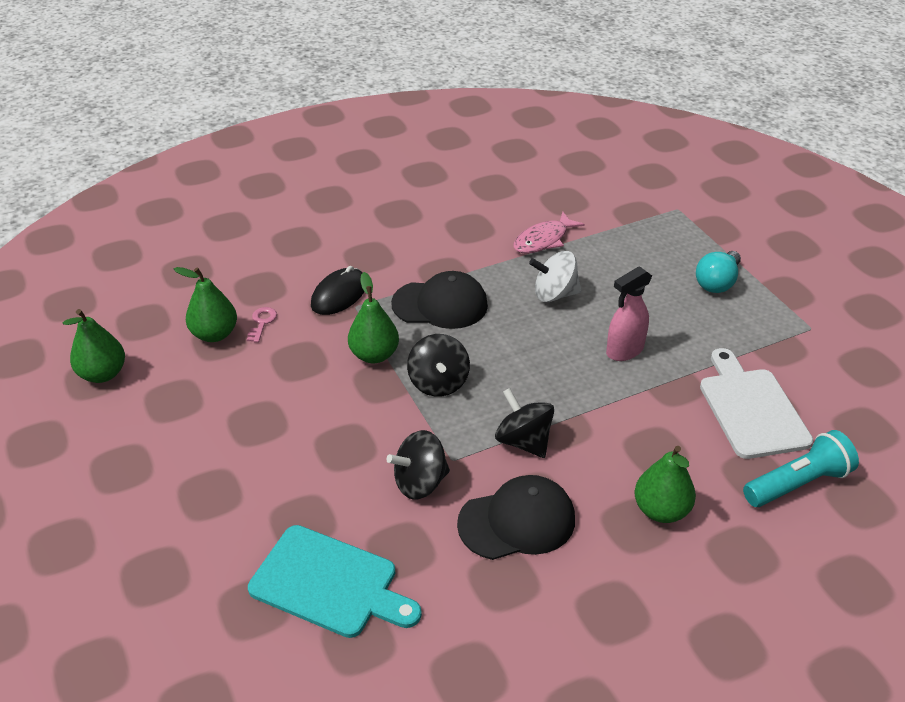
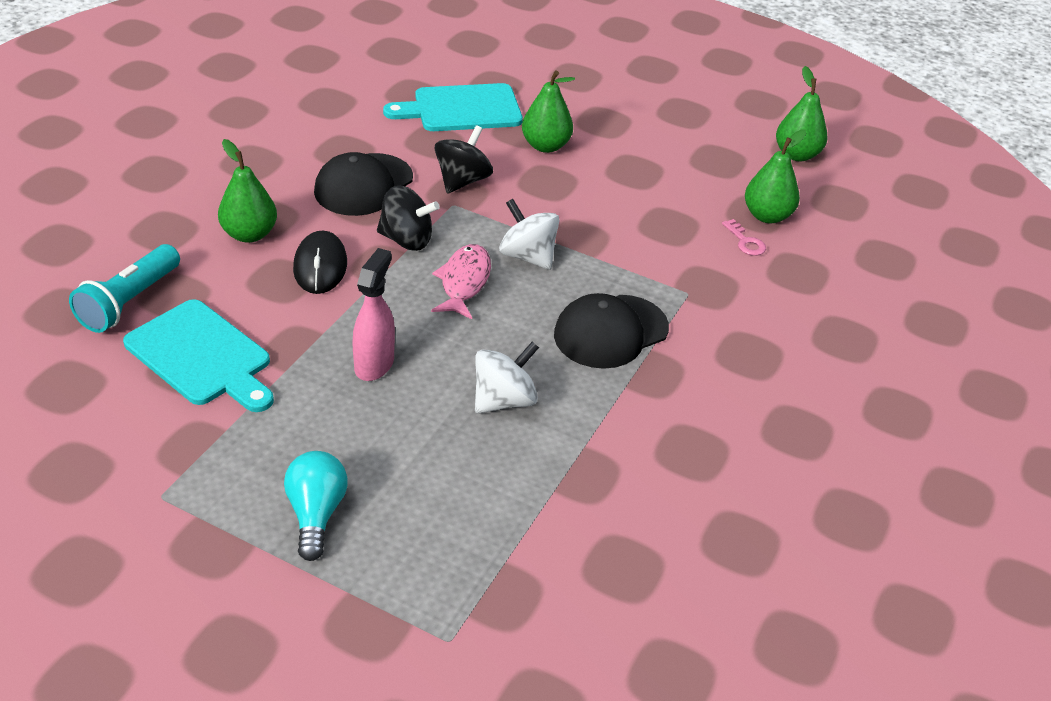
camera: 140 degrees right, 0 degrees up
(339, 295) = (718, 298): black mouse -> black mouse (320, 266)
(374, 355) = (611, 256): green pear -> green pear (545, 146)
(438, 383) = (527, 256): black spinning top -> white spinning top
(543, 240) = (586, 476): pink fish -> pink fish (464, 282)
(751, 409) = (202, 356): white cutting board -> turquoise cutting board

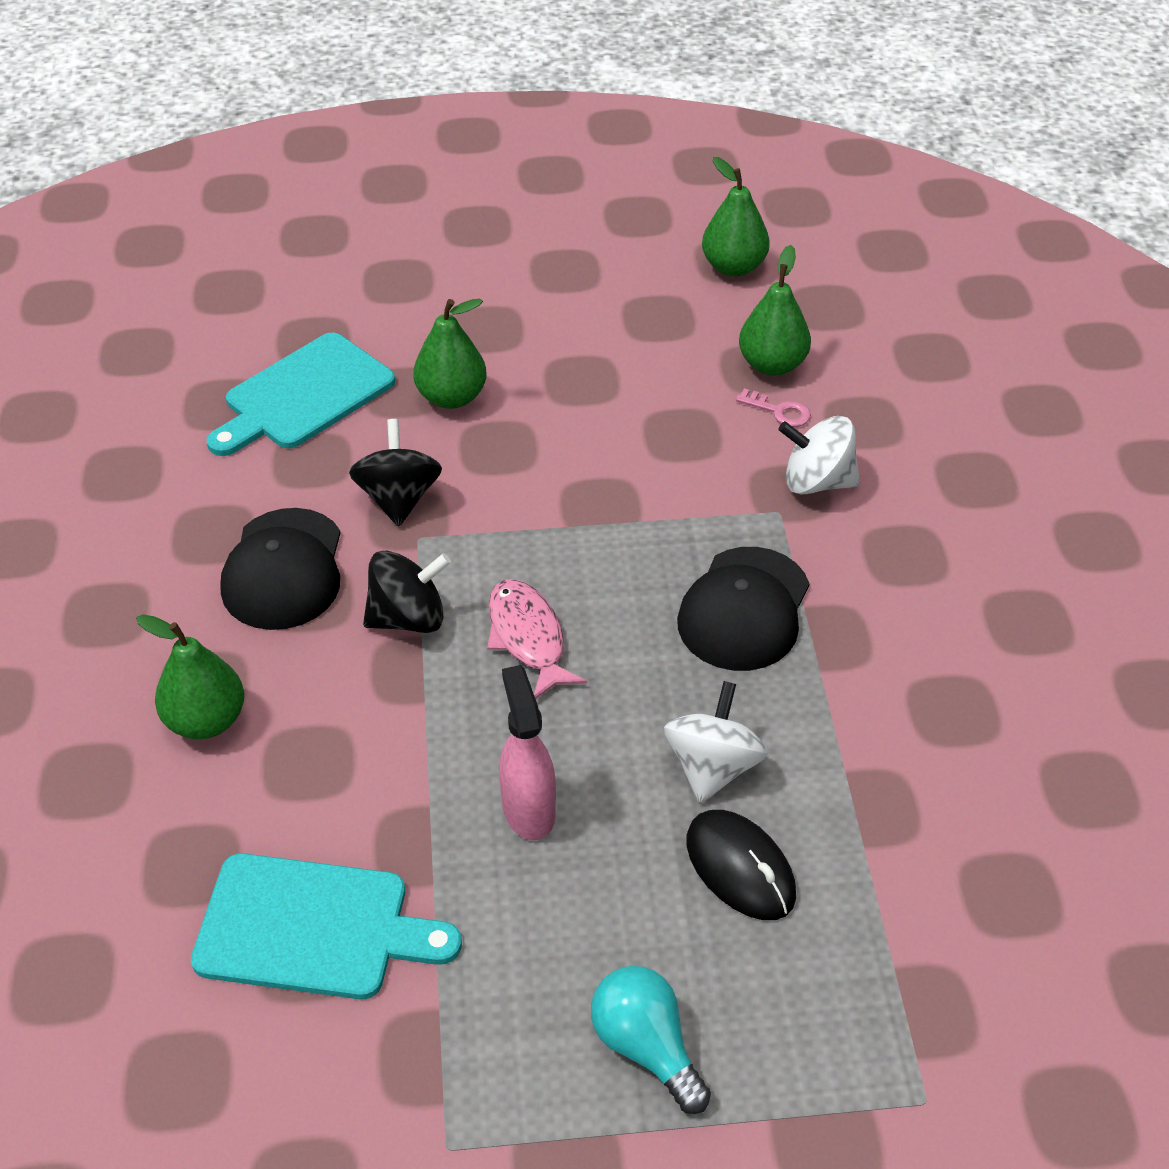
camera: 30 degrees left, 5 degrees up
(129, 302) = (143, 910): turquoise flashlight -> none
(320, 266) = (338, 715): black mouse -> black mouse (740, 868)
(527, 256) = (567, 561): white spinning top -> white spinning top (817, 482)

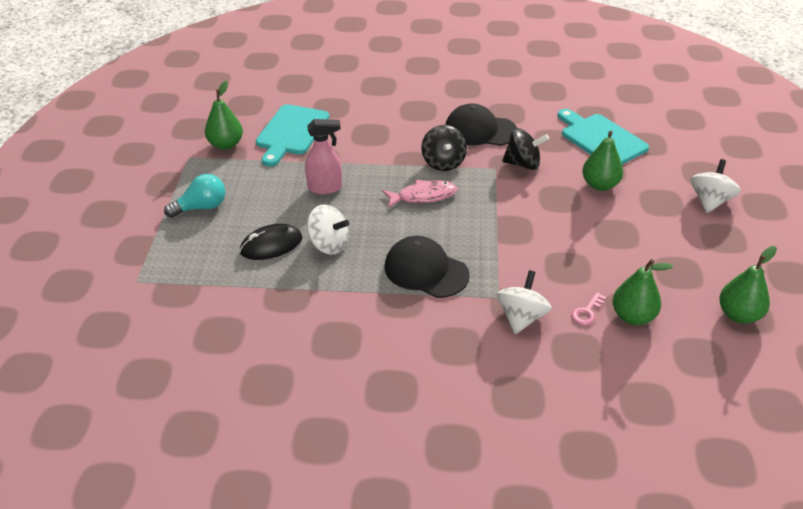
camera: 100 degrees right, 5 degrees down
(206, 721) = (398, 110): green pear -> green pear (226, 145)
(476, 277) = (710, 201): none -> white spinning top

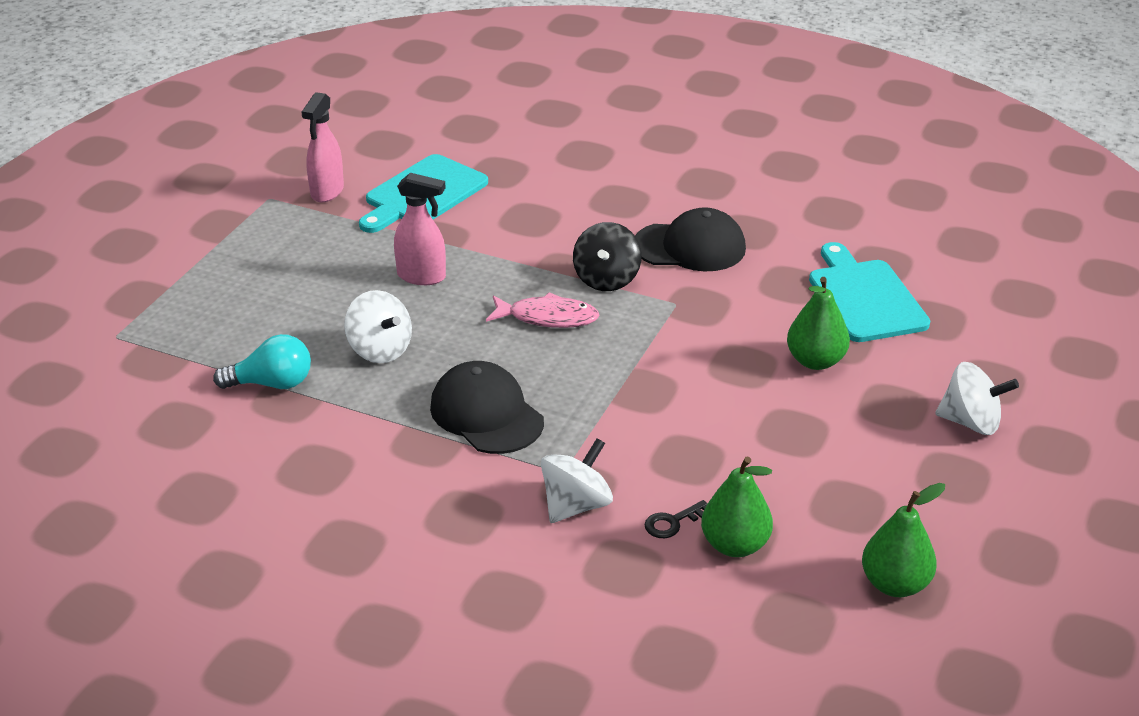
camera: 20 degrees right, 5 degrees down
(201, 207) = (247, 265): turquoise light bulb -> turquoise light bulb (272, 383)
(226, 145) = (327, 192): green pear -> pink spray bottle
(271, 245) = (306, 333): black mouse -> none
(480, 130) = (690, 247): black cap -> black cap turned 150 degrees clockwise
(523, 164) = (721, 306): black spinning top -> none
(587, 312) = (672, 522): pink key -> black key
(710, 201) = (971, 422): white spinning top -> white spinning top turned 60 degrees clockwise

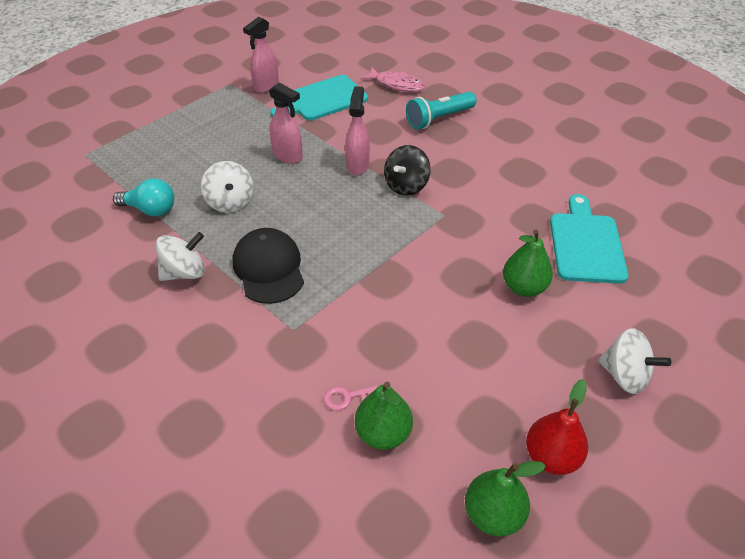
camera: 20 degrees right, 10 degrees up
(526, 268) = (358, 165): none -> pink spray bottle
(548, 318) = (351, 205): pink fish -> pink fish (396, 84)
(576, 505) = (286, 361): white spinning top -> white spinning top (185, 272)
(602, 188) = (439, 119): none -> turquoise flashlight
(672, 522) = (347, 397): black key -> pink key
(690, 247) = (476, 175): black cap -> none
(929, 518) = (551, 456): none -> red pear

